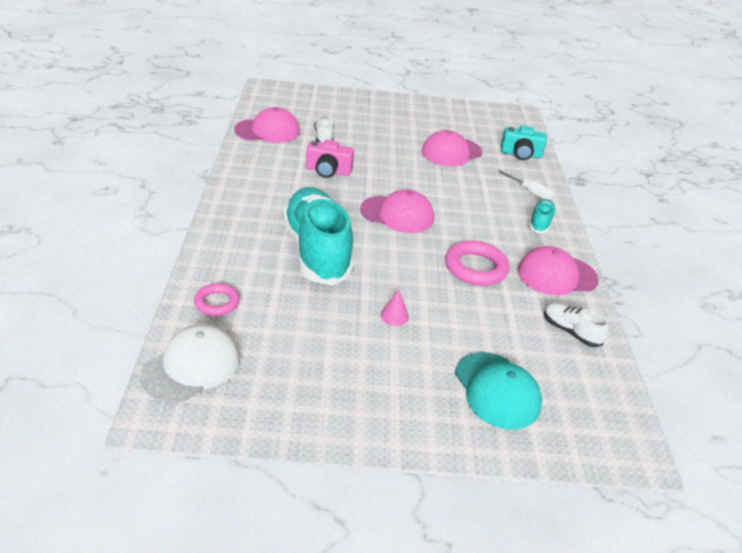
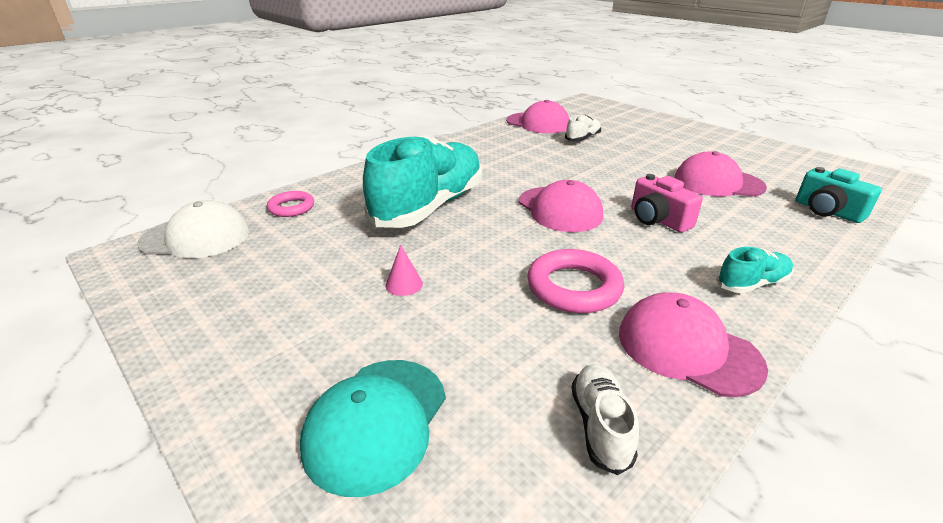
camera: 50 degrees right, 5 degrees down
(328, 171) = (545, 160): pink camera -> pink camera (658, 220)
(530, 192) = (785, 249): white screwdriver -> none

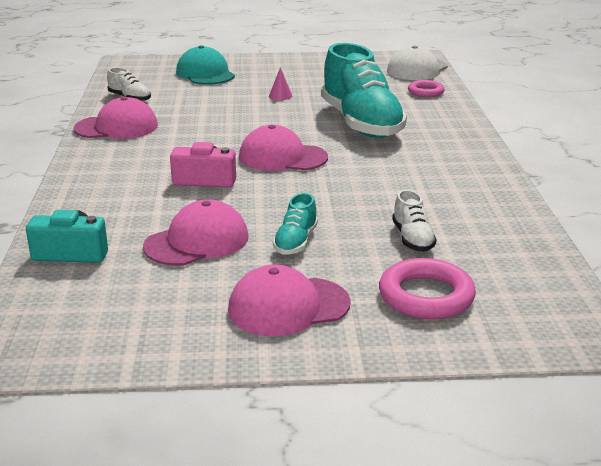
camera: 130 degrees right, 5 degrees down
(538, 123) = (506, 239): pink cap -> pink cap (288, 306)
(574, 287) = (200, 125): pink ring -> pink ring (426, 296)
(751, 284) = (104, 166): turquoise shoe -> turquoise shoe (295, 242)

